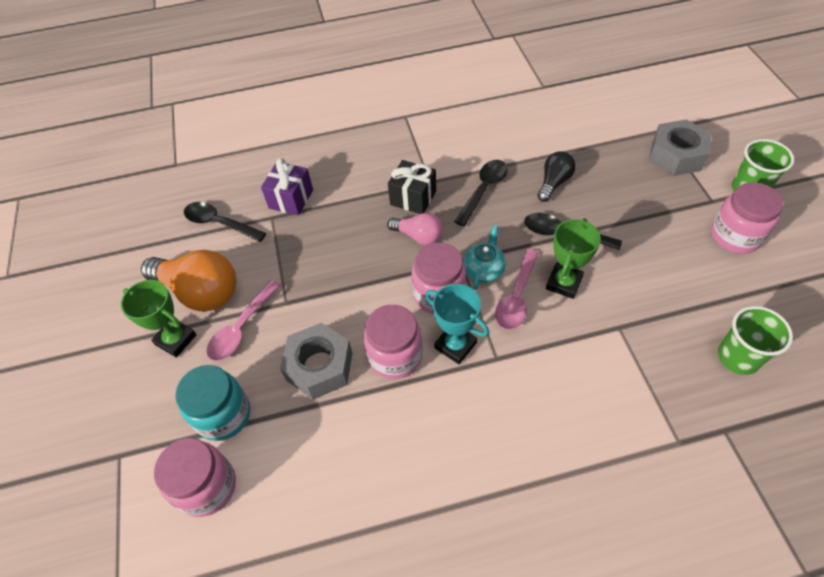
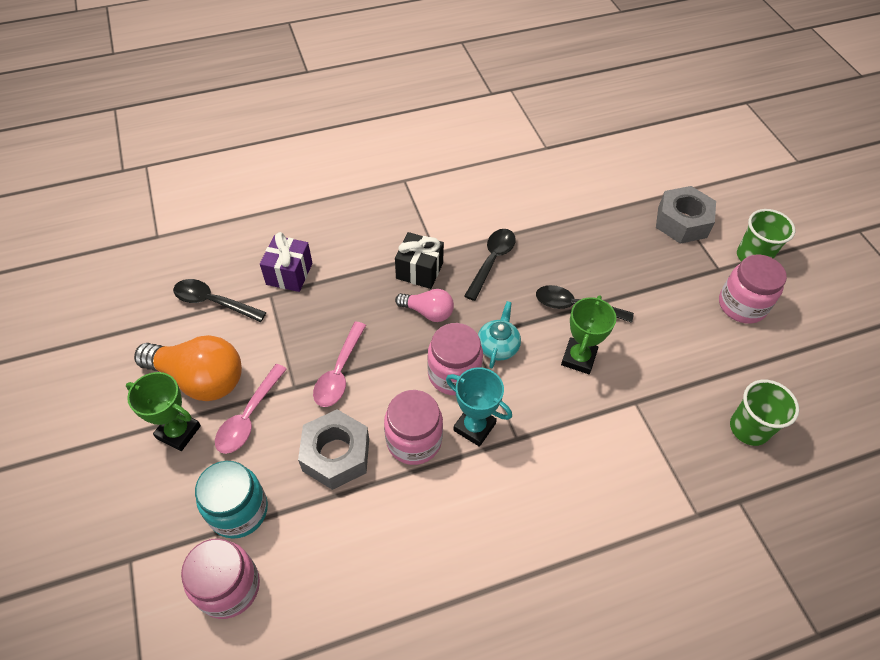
camera: 10 degrees left, 0 degrees up
(516, 297) = (532, 374): pink spoon -> pink spoon (339, 372)
(554, 182) = (563, 252): black light bulb -> none

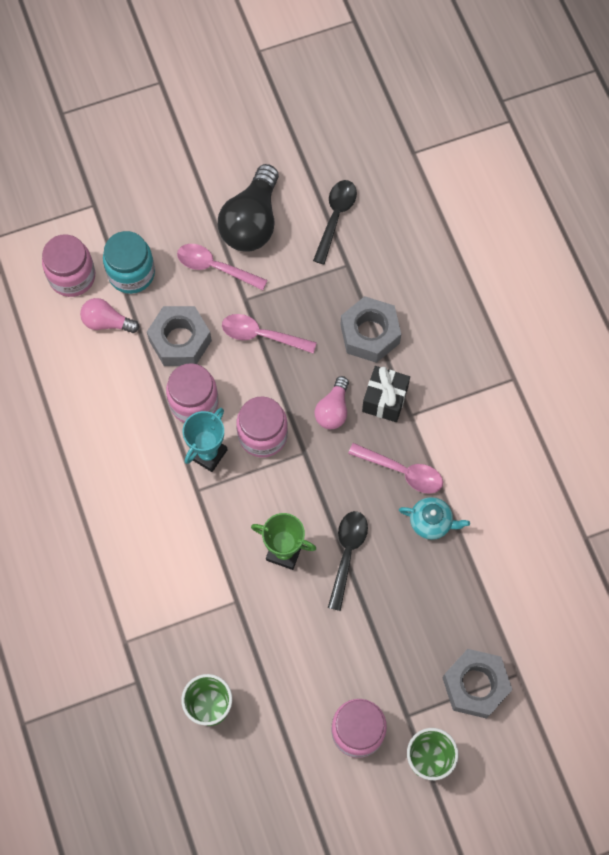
camera: 90 degrees right, 15 degrees up
(178, 432) = (200, 216): green trophy -> none
(200, 379) = (251, 222): orange light bulb -> black light bulb
(289, 274) = (373, 278): purple gift -> none
(301, 540) = (107, 322): none -> pink light bulb
(349, 279) = (370, 334): none -> grey nut
(492, 261) = (402, 471): black spoon -> pink spoon
(498, 346) = (295, 476): turquoise teapot -> turquoise teapot (431, 522)

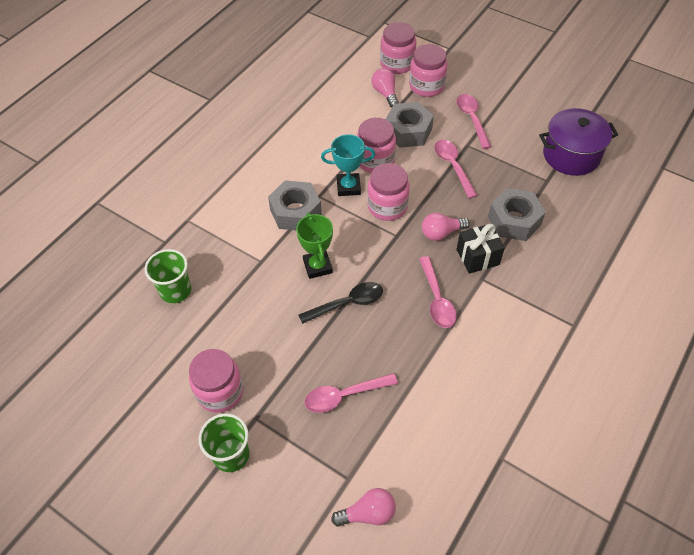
camera: 55 degrees right, 15 degrees down
(131, 273) = (426, 86): turquoise jar -> pink jar
(251, 222) = (520, 118): black light bulb -> none
(335, 217) = (571, 155): black spoon -> purple pot
(431, 522) = (416, 341): turquoise teapot -> none
(440, 624) = (344, 396): none -> pink spoon
(475, 685) = (315, 452): grey nut -> grey nut (295, 212)
(558, 679) = (368, 513): none -> pink light bulb

